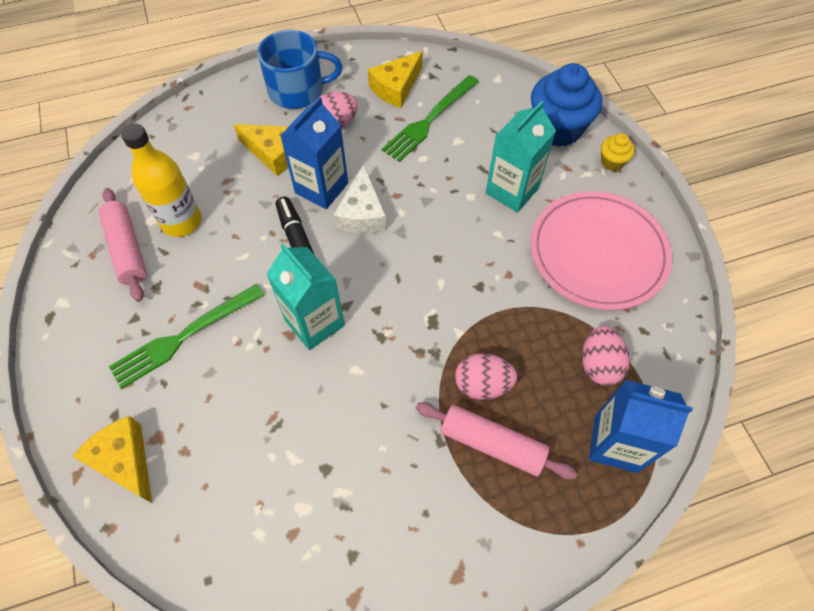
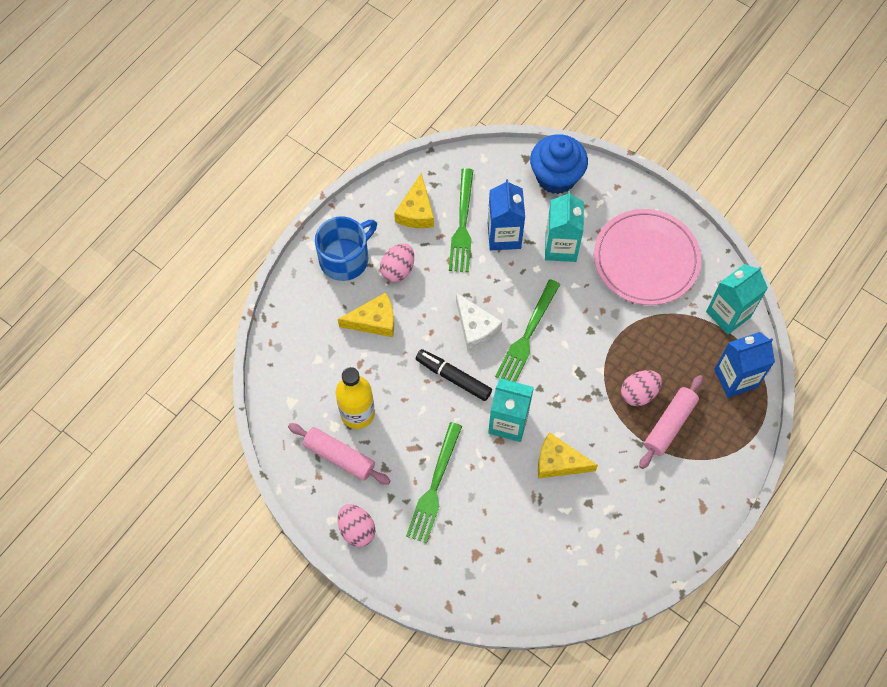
camera: 35 degrees left, 5 degrees up
(125, 461) = (469, 579): yellow cheese -> yellow cheese (558, 462)
(321, 188) = (432, 326): blue carton -> blue carton (504, 235)
(408, 251) = (527, 335): none -> green fork
(492, 444) = (669, 424): pink rolling pin -> pink rolling pin turned 45 degrees counterclockwise
(599, 364) = (695, 336): pink egg -> pink egg (357, 529)
(612, 162) = (610, 182): yellow cupcake -> none
(657, 365) = (728, 314): none -> turquoise carton

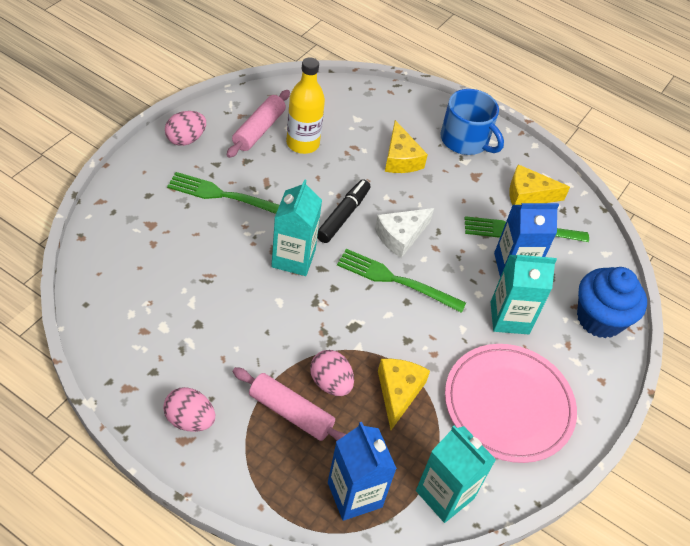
camera: 80 degrees right, 15 degrees down
(398, 269) = (459, 178): pink egg -> pink egg (190, 420)
(558, 462) = (247, 299): yellow cheese -> yellow cheese (398, 392)

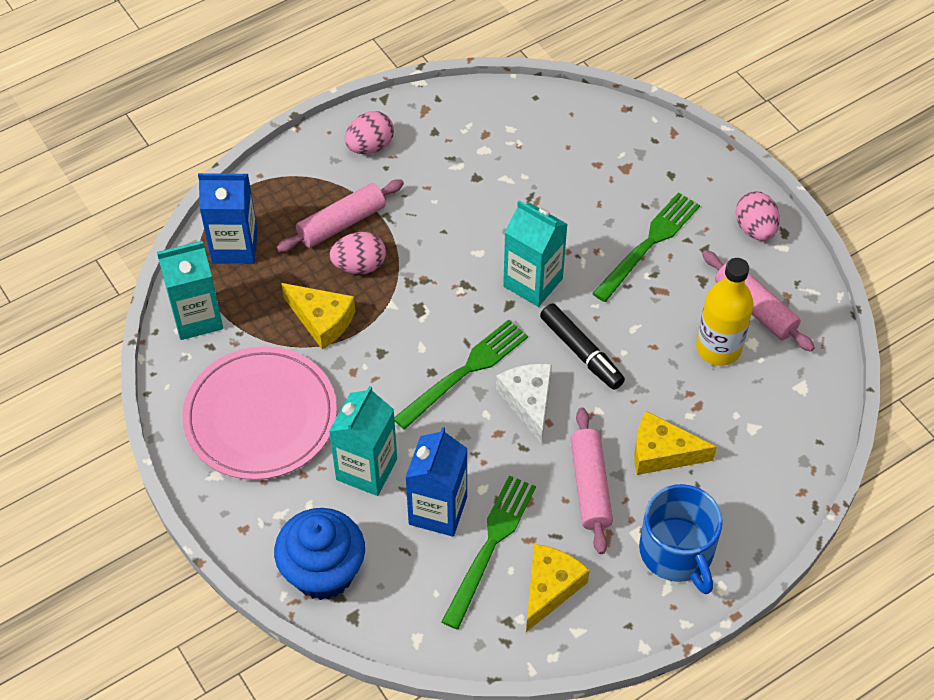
camera: 120 degrees right, 5 degrees up
(446, 189) = (590, 486): none -> pink rolling pin
(465, 140) = (677, 551): blue mug -> blue mug turned 90 degrees counterclockwise

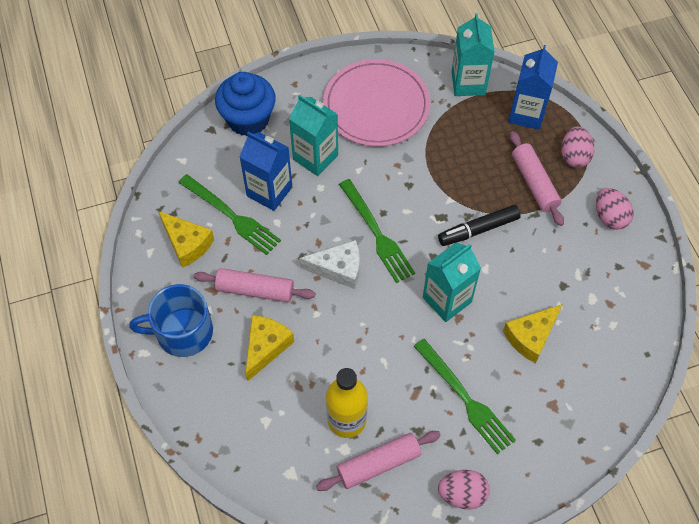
camera: 105 degrees right, 5 degrees up
(322, 320) = (447, 154): yellow cheese -> yellow cheese (531, 336)
(359, 265) = (491, 187): pink egg -> pink egg (574, 156)
(581, 352) = (372, 316): black marker -> black marker (478, 229)

